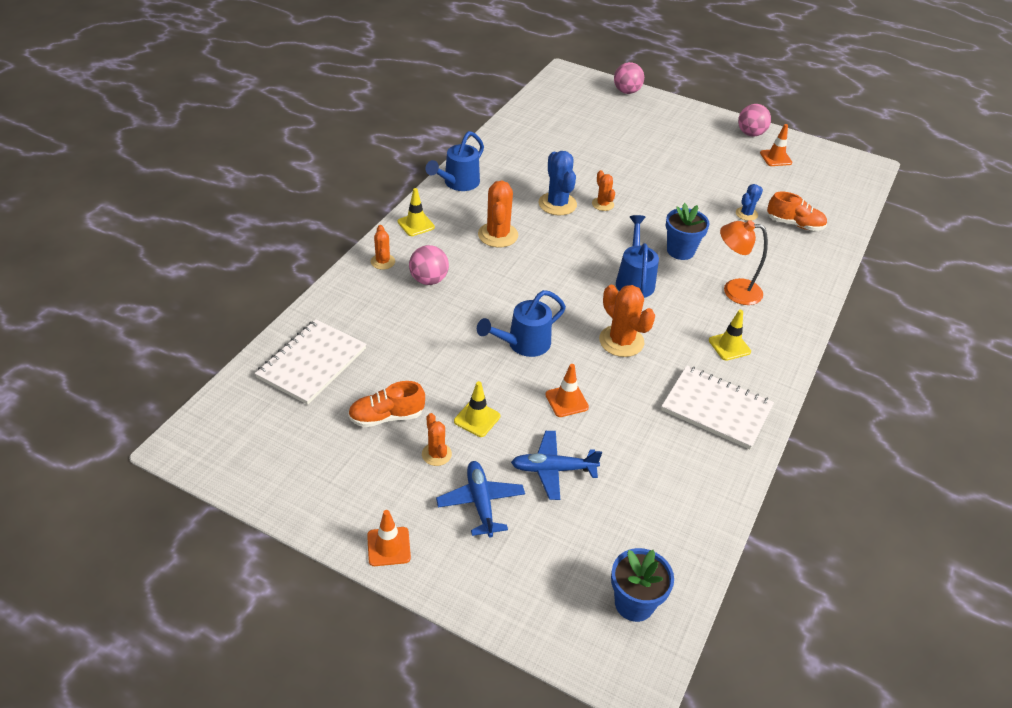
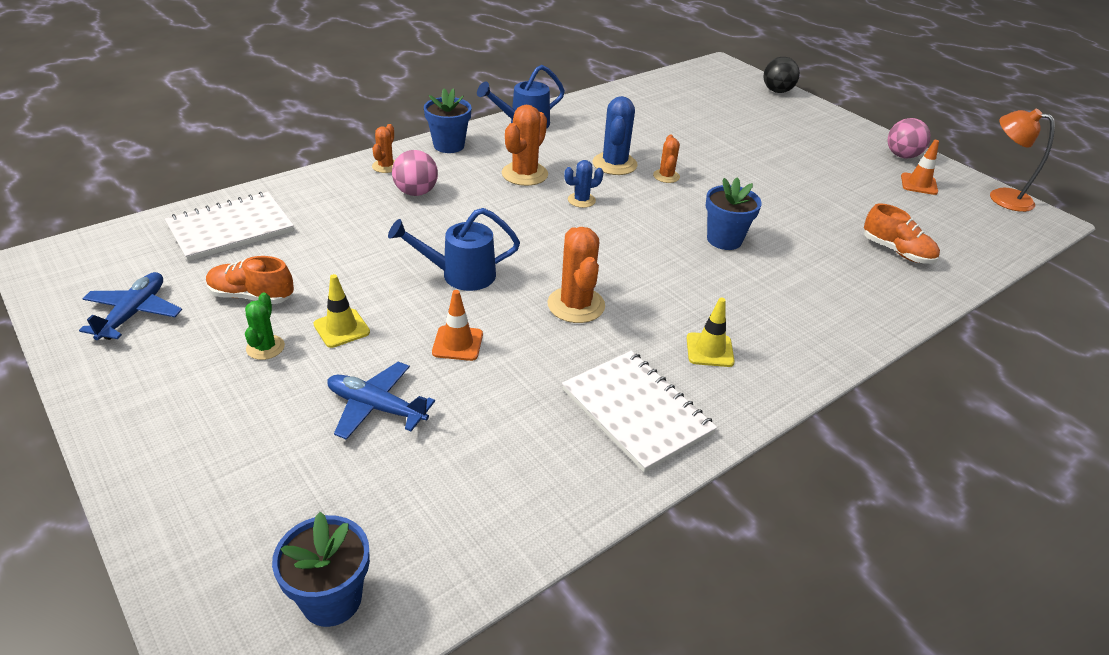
camera: 25 degrees right, 5 degrees down
(388, 546) = (123, 419): orange traffic cone -> none
(416, 224) = (449, 145): yellow traffic cone -> blue flower pot
(436, 454) = (265, 347): orange cactus -> green cactus
(480, 502) = (263, 412): blue plane -> blue plane (134, 313)
(626, 91) = (777, 91): pink ball -> black ball
(634, 280) = (644, 252): blue watering can -> none
(734, 291) = (762, 296): orange lamp -> orange lamp (1001, 197)
(746, 214) = (838, 226): blue cactus -> blue cactus (581, 200)

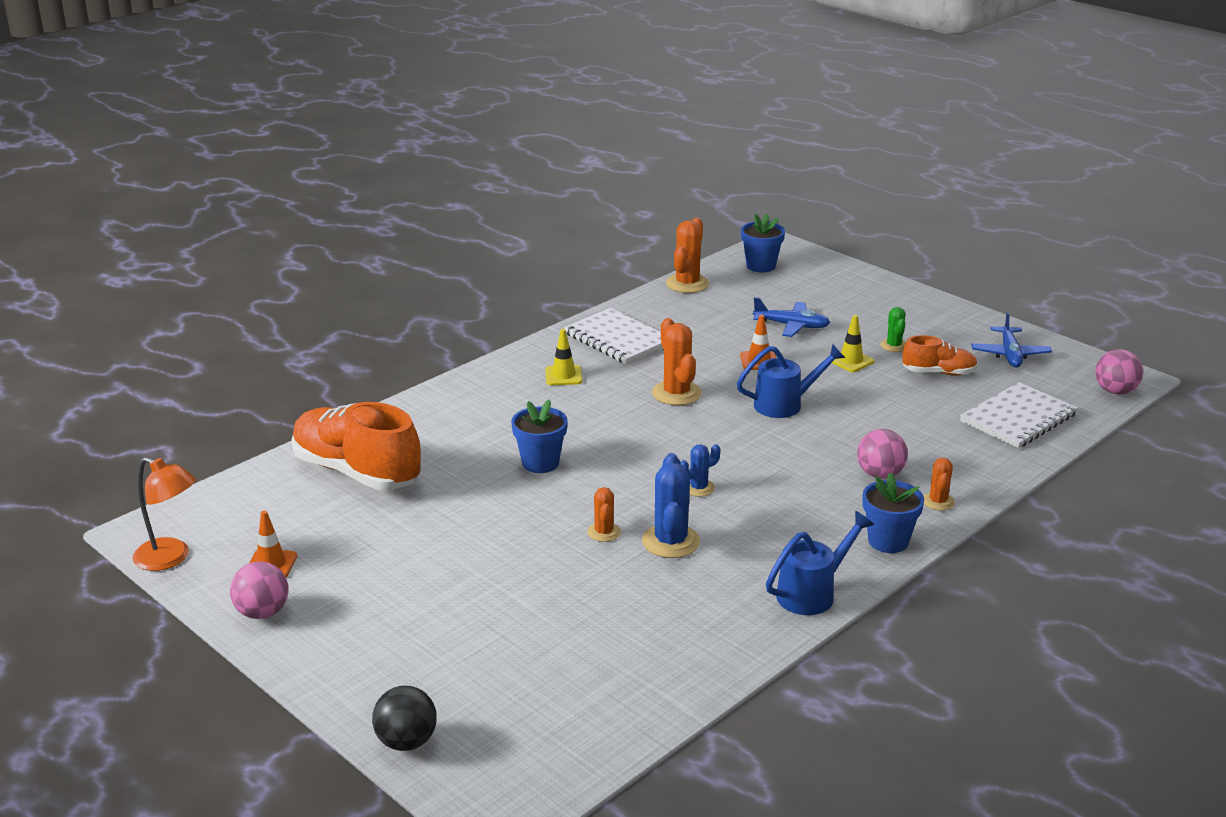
camera: 175 degrees right, 10 degrees down
(86, 246) = (1115, 391): none -> pink ball
(524, 174) = (775, 512): orange cactus -> orange cactus (687, 284)
(896, 251) = (357, 472): orange shoe -> orange shoe, size x1.93

